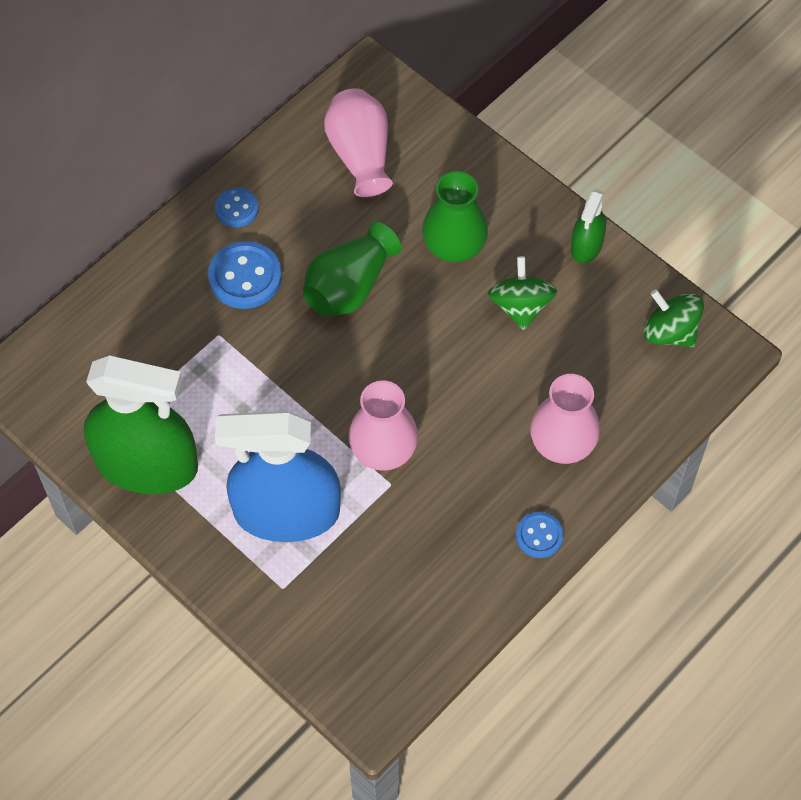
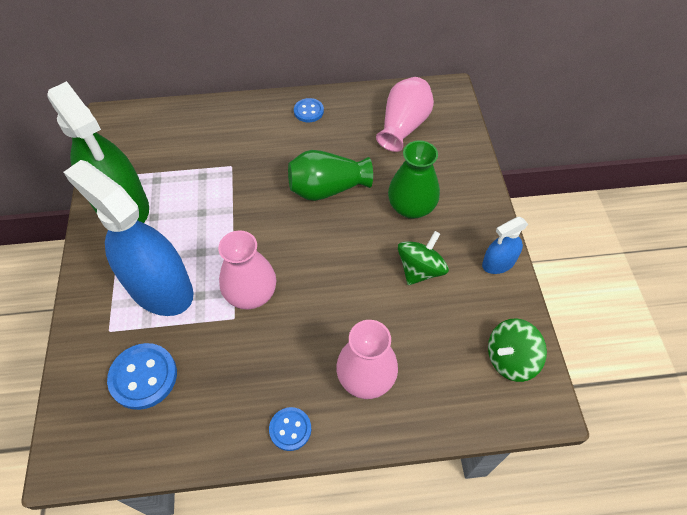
camera: 40 degrees right, 5 degrees down
(245, 277) = (276, 146): blue button -> blue button (143, 377)
(586, 246) = (498, 263): green spray bottle -> blue spray bottle
(670, 332) = (510, 359): green spinning top -> green spinning top turned 105 degrees counterclockwise

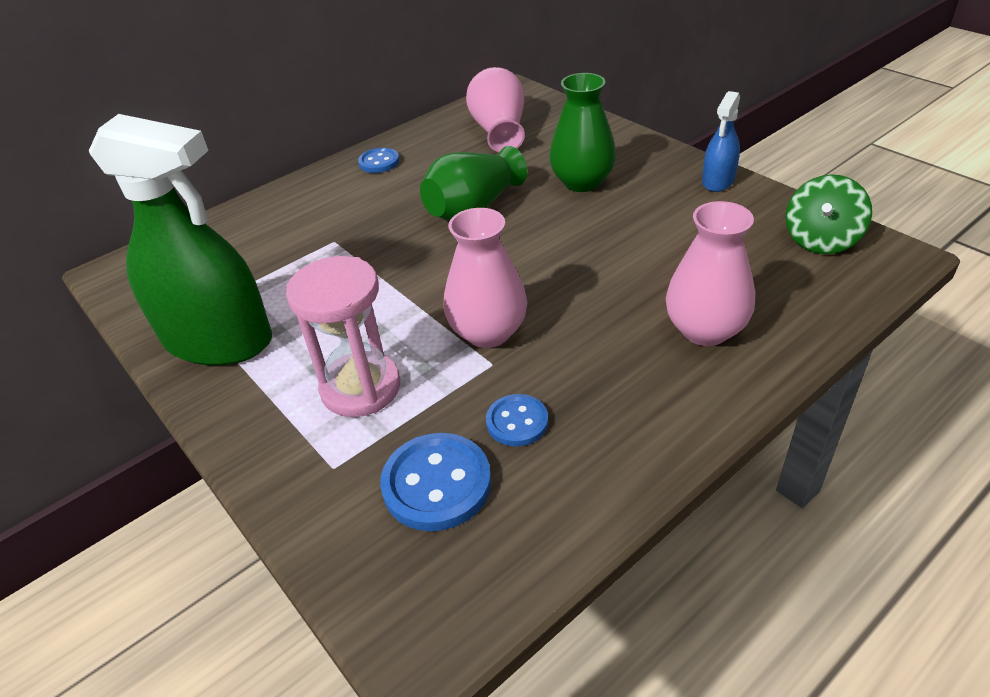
camera: 30 degrees left, 15 degrees down
(160, 287) = (361, 388): blue spray bottle -> pink hourglass
(290, 429) = (680, 421): blue button -> blue button (517, 422)
(420, 269) = (650, 221): green spinning top -> none

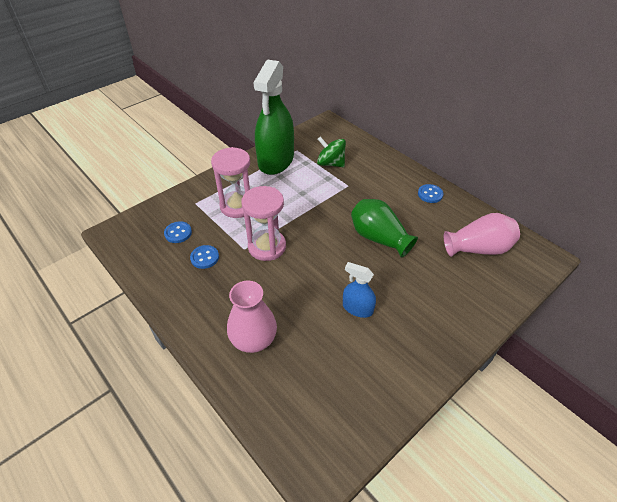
camera: 85 degrees right, 5 degrees up
(437, 484) = (178, 233): blue button -> blue button, size x0.61
(488, 332) = (267, 247): pink vase -> pink hourglass
(582, 182) = (412, 292): green vase -> none
(718, 181) = (419, 375): blue spray bottle -> blue spray bottle (357, 308)
(821, 240) = (339, 428): green spinning top -> green spinning top (330, 163)

